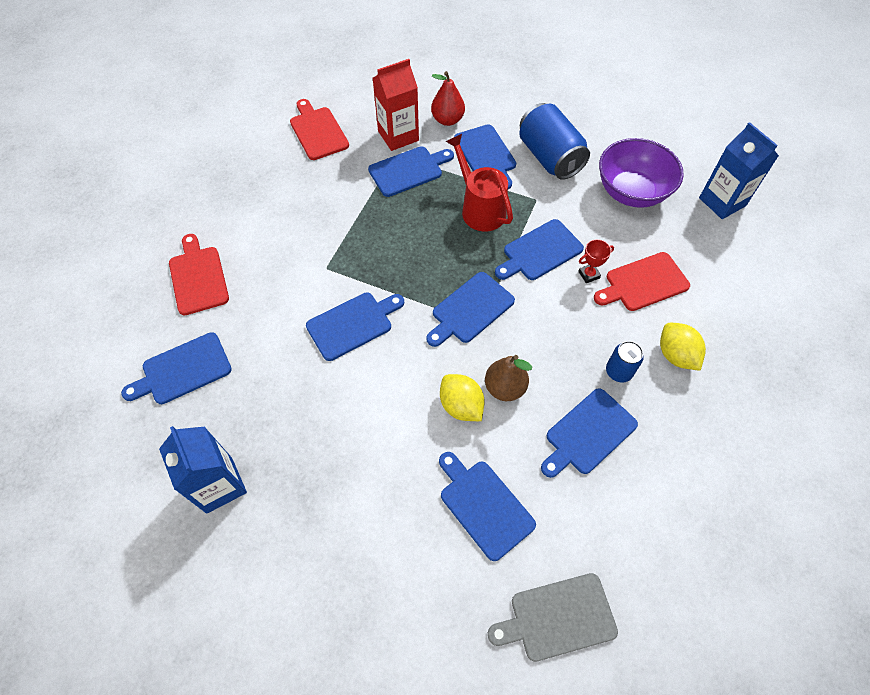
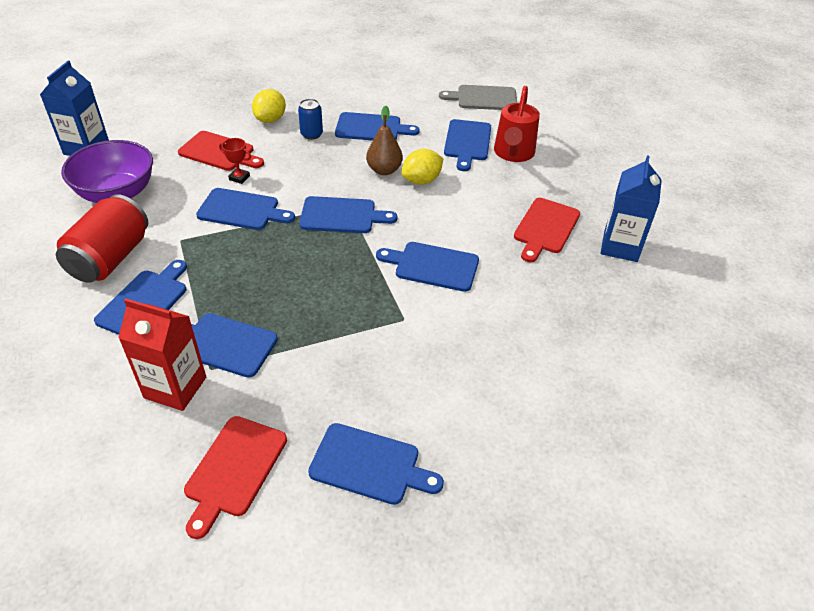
camera: 135 degrees left, 15 degrees down
(183, 370) = (597, 331): blue cutting board -> blue cutting board (369, 465)
(198, 277) = (524, 400): red cutting board -> red cutting board (545, 228)
(447, 120) = (110, 363): red pear -> none
(461, 406) = (421, 180): yellow lemon -> yellow lemon turned 45 degrees clockwise
(479, 208) = (227, 267): red watering can -> red watering can (513, 154)
(549, 157) = (110, 258): blue can -> red can
(558, 617) = (483, 98): grey cutting board -> grey cutting board turned 150 degrees clockwise

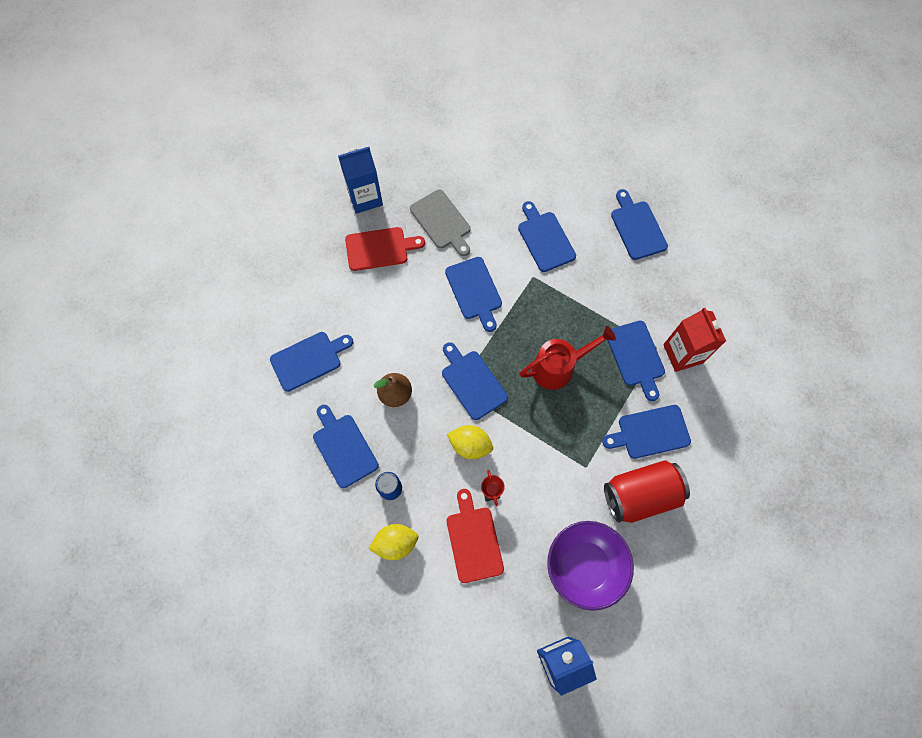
camera: 125 degrees left, 25 degrees up
(234, 470) = (694, 283): red cutting board -> none
(242, 210) = (523, 455): blue cutting board -> blue cutting board (545, 239)
(421, 180) = (387, 359): yellow lemon -> yellow lemon (470, 445)
(483, 98) = (224, 391): grey cutting board -> grey cutting board (441, 222)
(513, 154) = (300, 318): red watering can -> red watering can (559, 367)

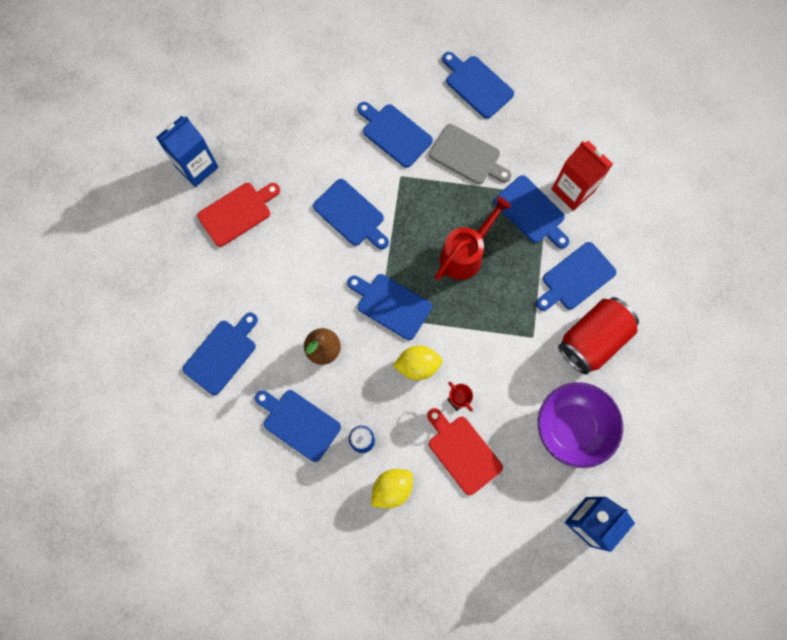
camera: 25 degrees left, 5 degrees up
(441, 222) = (286, 159): grey cutting board -> grey cutting board (467, 156)

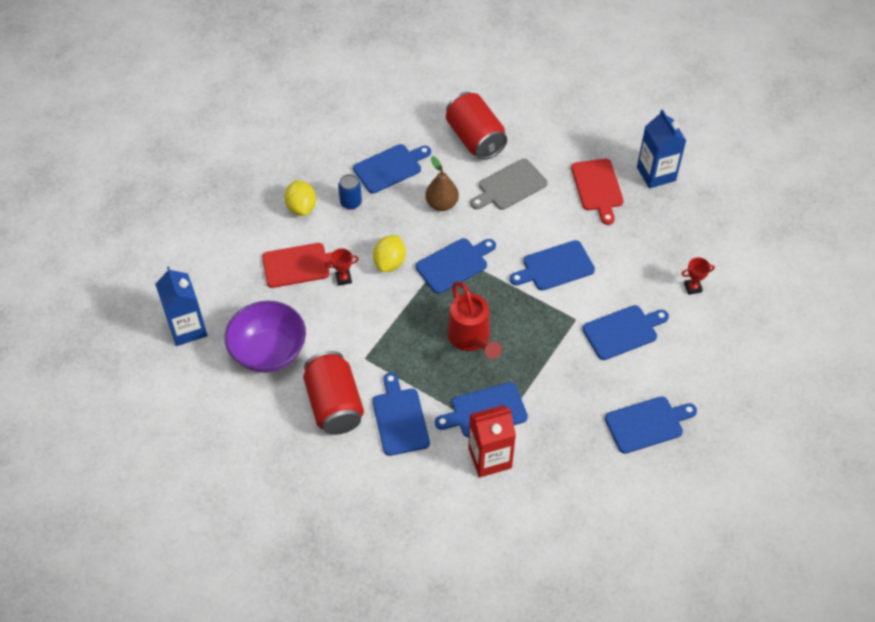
camera: 115 degrees right, 20 degrees down
(222, 354) = (475, 139): blue cutting board -> red can
(320, 94) = (692, 287): none -> red trophy
(467, 156) = (570, 382): grey cutting board -> grey cutting board (510, 186)

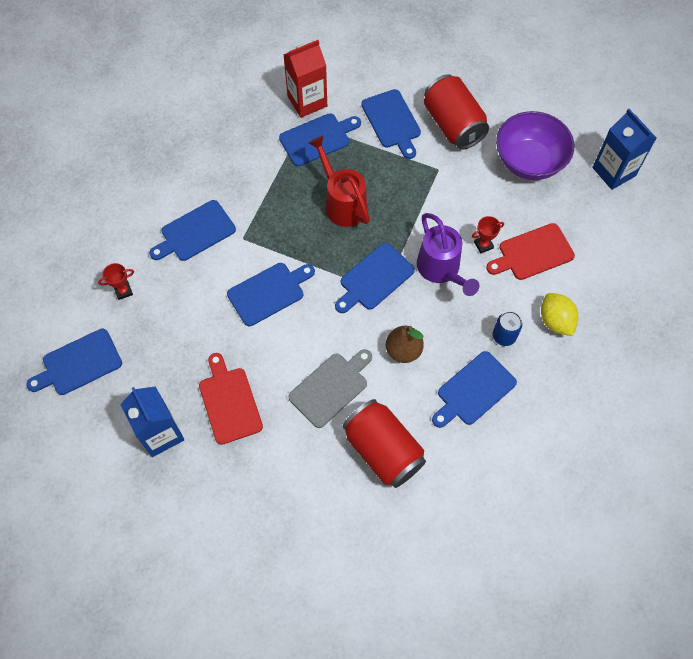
camera: 170 degrees right, 10 degrees up
(390, 262) = (441, 270): yellow lemon -> purple watering can
(647, 424) = (171, 149): blue cutting board -> blue cutting board (78, 363)

